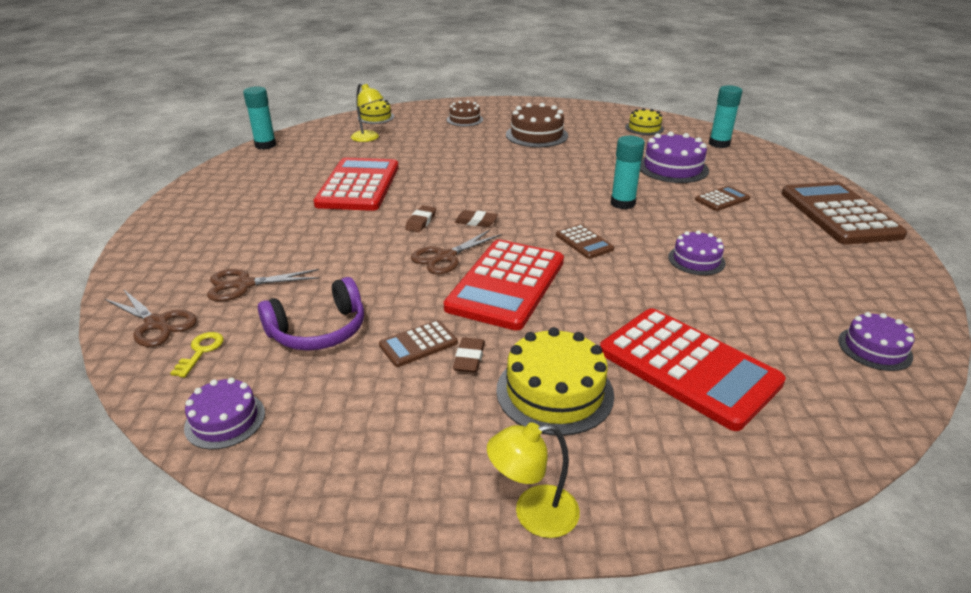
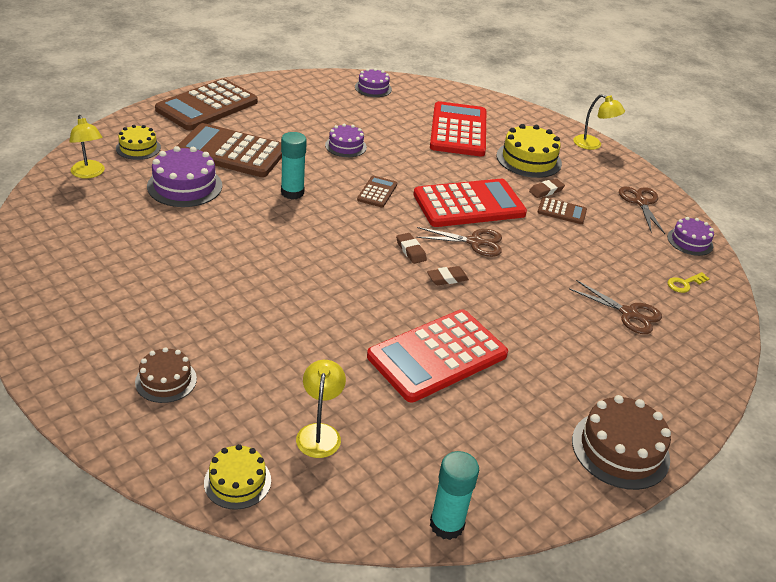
camera: 135 degrees left, 5 degrees up
(156, 323) = (705, 321): brown scissors -> brown scissors (641, 202)
(319, 330) = (607, 252): purple headphones -> none
(536, 135) = (170, 294): brown cake -> brown cake (620, 449)
(644, 128) = (74, 227): yellow cake -> yellow cake (138, 148)
(719, 144) = (89, 173): turquoise glue stick -> yellow lamp
(722, 199) = (231, 152): brown calculator -> brown calculator, size x2.18

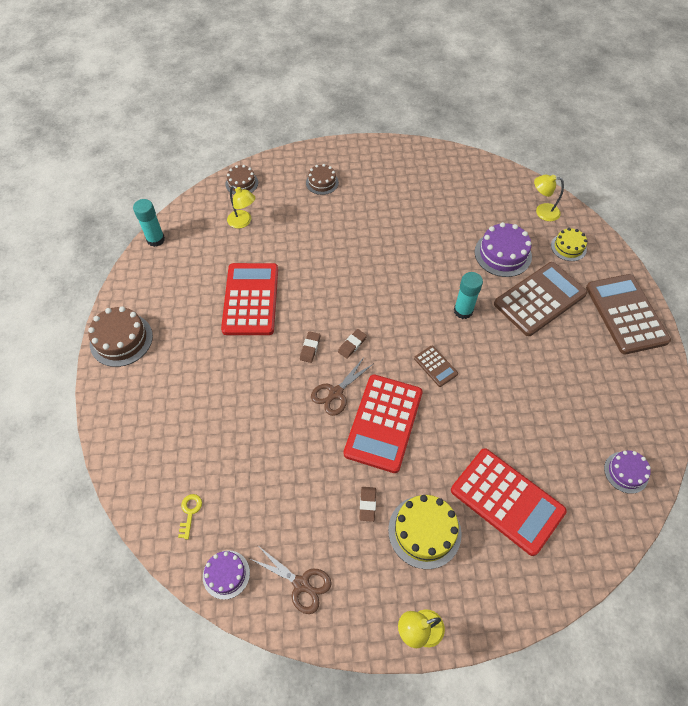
camera: 130 degrees right, 20 degrees up
(237, 481) = (241, 183): yellow cake -> brown cake
(345, 146) = (517, 382): purple cake -> none
(411, 251) = (352, 345): brown eraser -> brown eraser turned 60 degrees counterclockwise
(562, 211) = (332, 493): brown calculator -> none
(629, 314) = (197, 438): brown scissors -> none

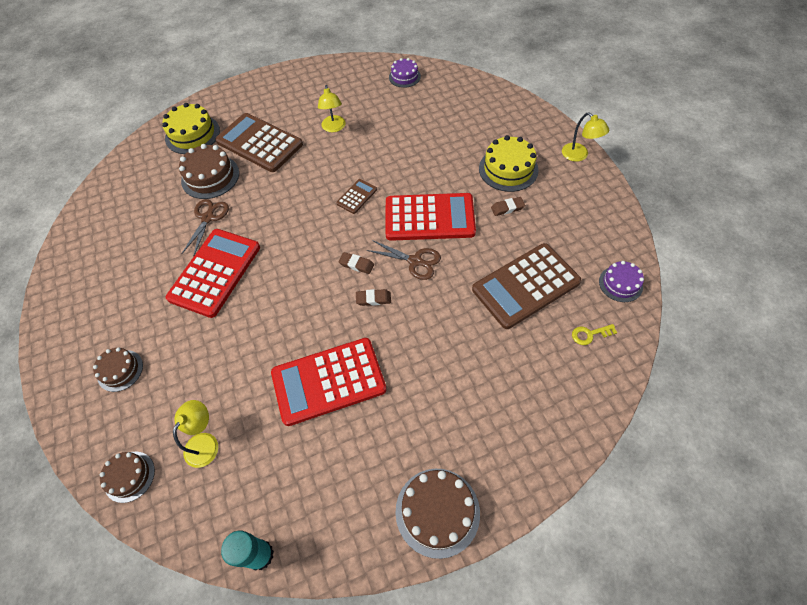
camera: 105 degrees left, 0 degrees up
(301, 584) = (594, 231): brown scissors -> brown scissors (208, 218)
(463, 311) = (288, 191): turquoise glue stick -> none
(503, 254) = (210, 177): purple cake -> brown cake
(507, 501) = (458, 130): red calculator -> red calculator (215, 272)
(542, 212) = (148, 158): yellow lamp -> yellow lamp (334, 128)
(568, 247) = (192, 134): yellow cake -> yellow cake, size x1.61
(626, 314) = (261, 92): brown calculator -> brown calculator (525, 286)

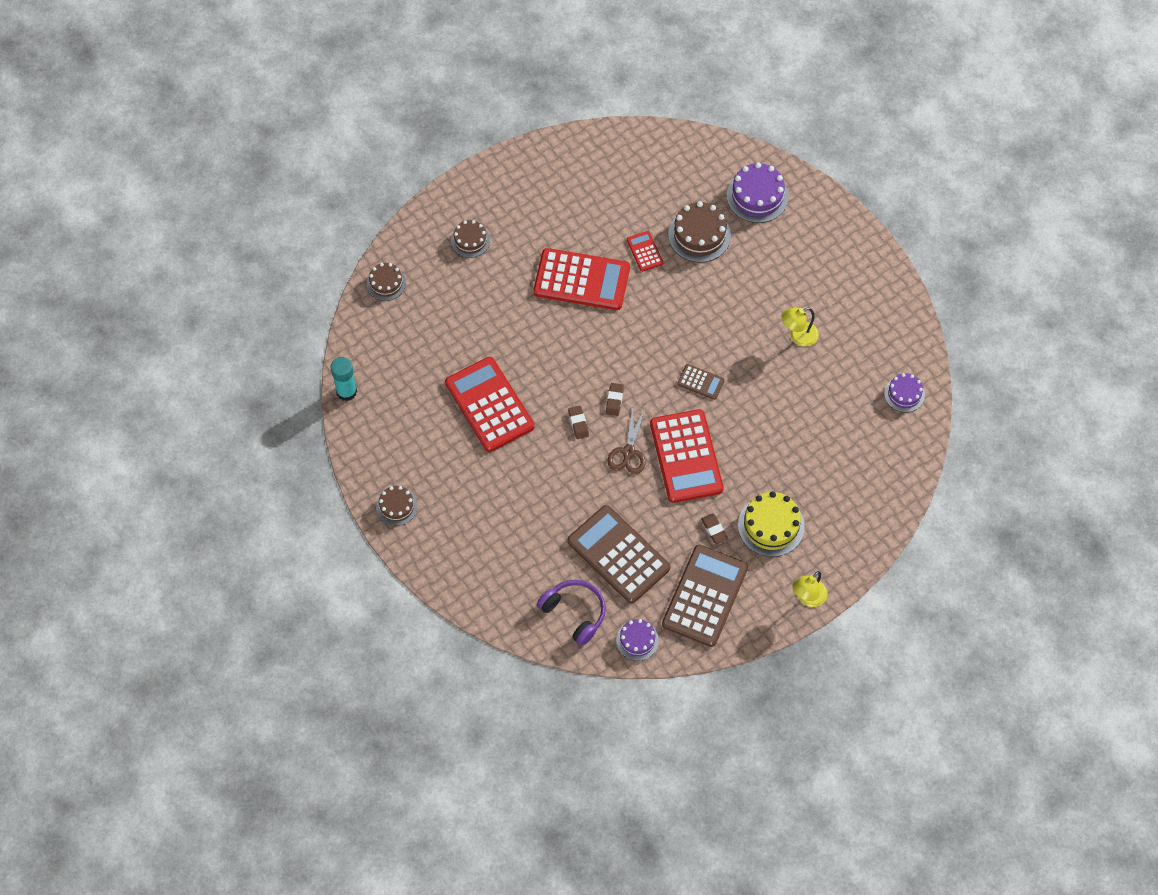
camera: 75 degrees right, 5 degrees up
(192, 134) = (757, 196): yellow cake -> purple cake
(205, 442) = (421, 327): yellow lamp -> none
(208, 218) = (644, 251): brown scissors -> red calculator
(259, 143) = (758, 267): brown calculator -> brown calculator (705, 596)
(437, 511) = (396, 506): brown cake -> brown cake, size x0.62
(590, 334) = (574, 613): yellow key -> purple headphones

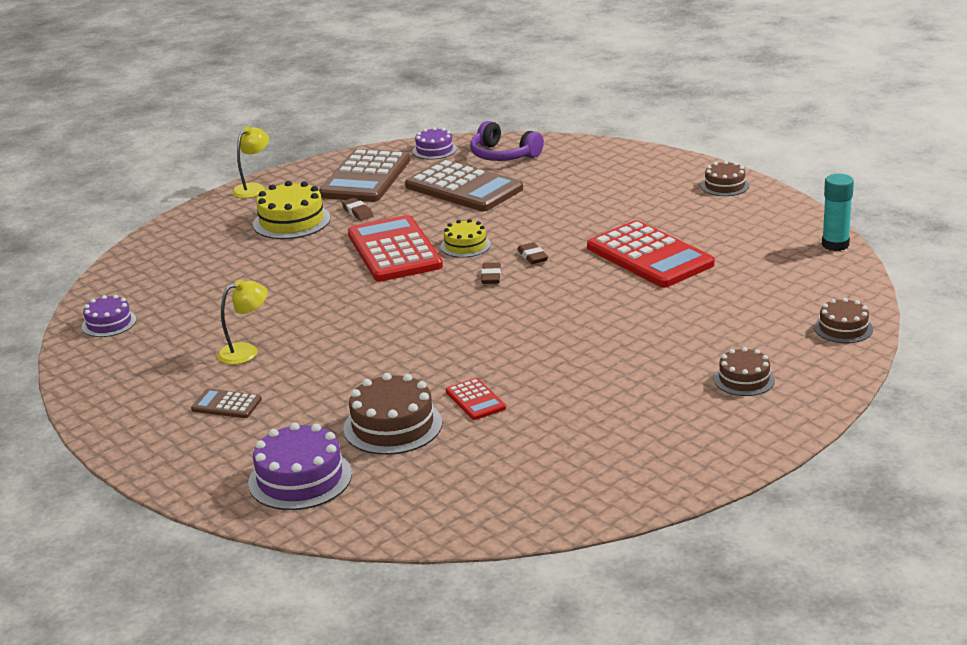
camera: 175 degrees right, 35 degrees down
(581, 280) = (563, 363): red calculator -> none
(628, 452) = (465, 245): brown scissors -> yellow cake
(700, 382) = (380, 302): brown calculator -> brown calculator (226, 405)

